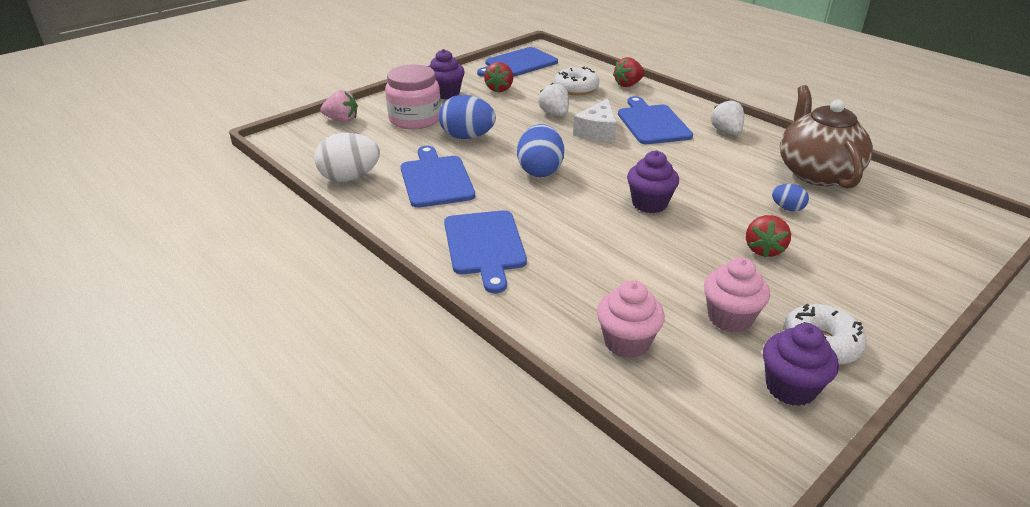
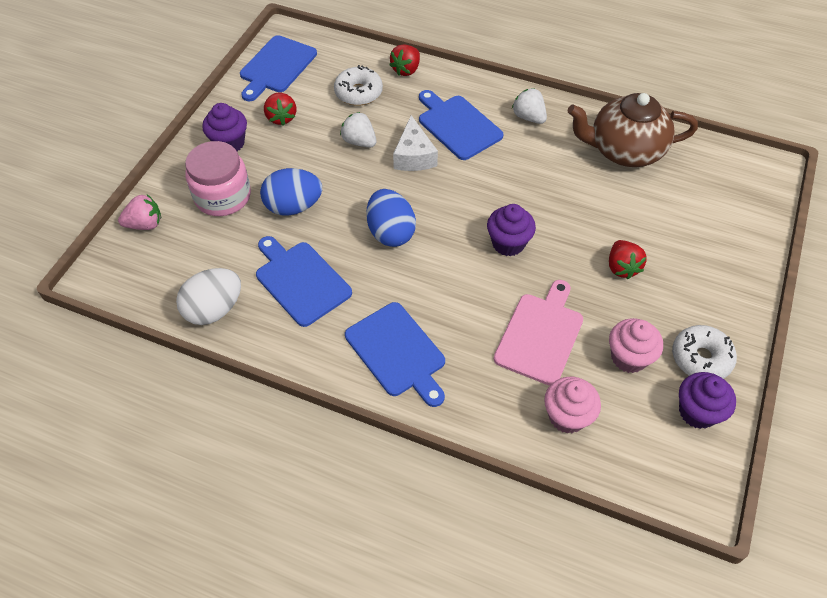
camera: 25 degrees left, 20 degrees up
(639, 274) = (540, 335): none -> pink cutting board
(787, 208) = (619, 208): blue egg -> none
(816, 172) = (624, 150): brown teapot -> brown teapot turned 60 degrees counterclockwise

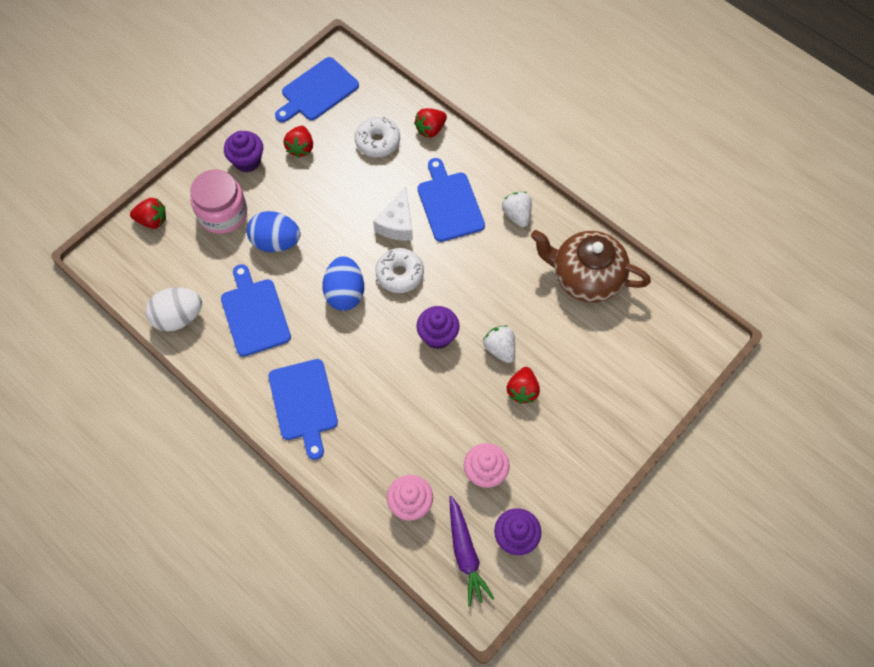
camera: 20 degrees right, 10 degrees up
(145, 224) = (152, 220): pink strawberry -> red strawberry
(359, 141) = (357, 194): white strawberry -> white strawberry (500, 349)
(540, 335) = (423, 428): pink cutting board -> none
(655, 448) = (465, 553): none -> purple carrot
(701, 358) = (544, 494): white donut -> white donut (400, 274)

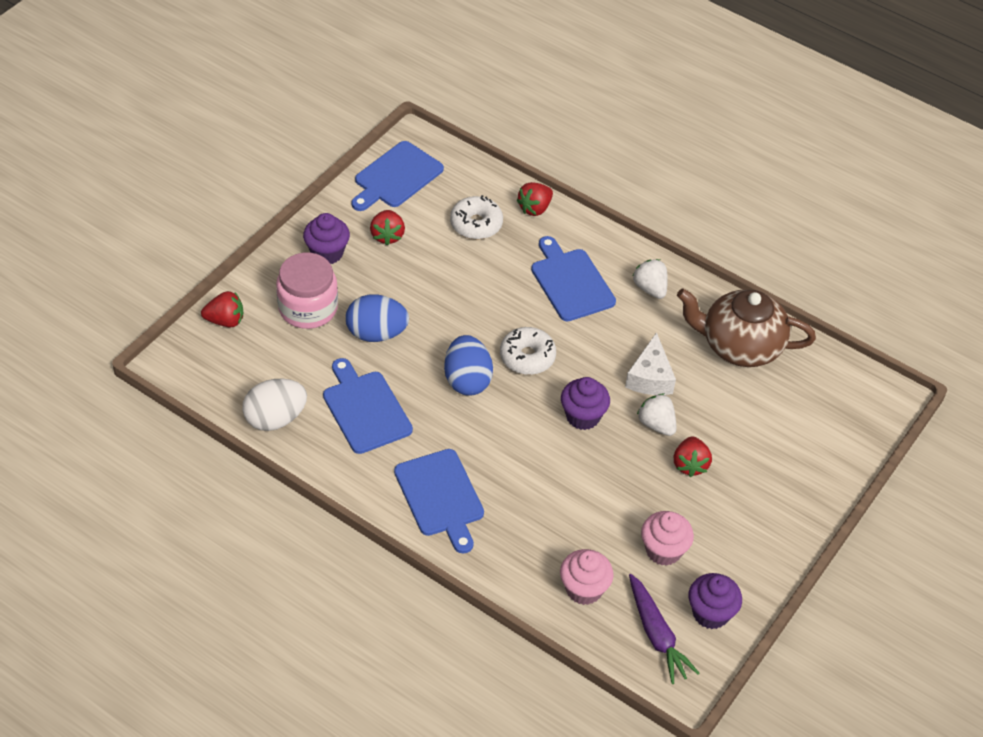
camera: 10 degrees left, 15 degrees down
(397, 223) = (514, 306): white cheese -> white cheese (650, 377)

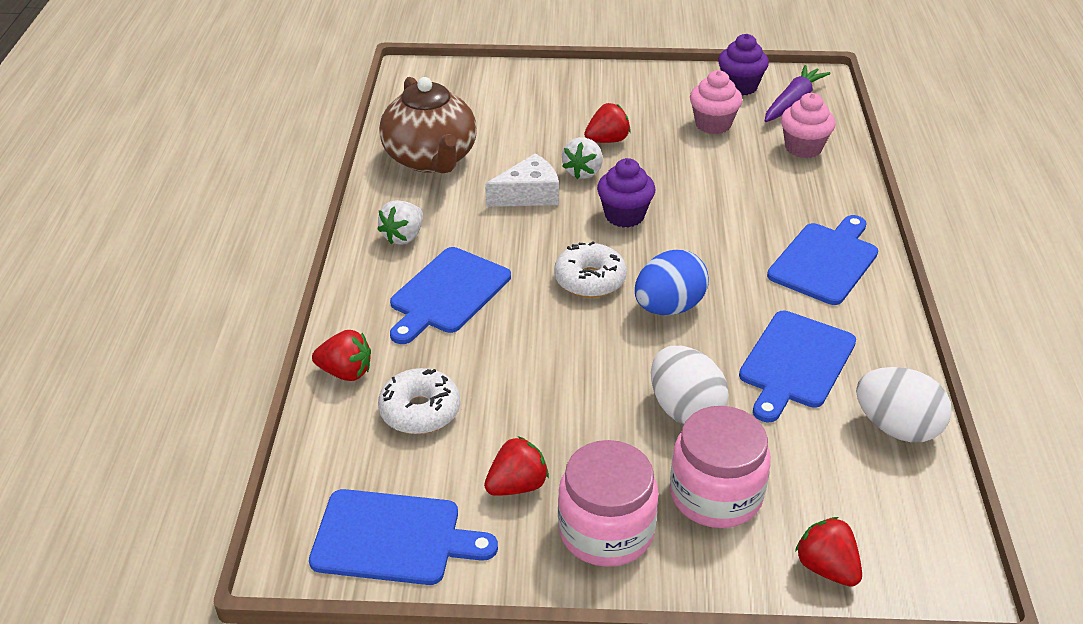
camera: 120 degrees left, 10 degrees down
(327, 253) = (606, 531): purple cupcake -> pink jar
(376, 333) = (685, 409): blue egg -> white egg

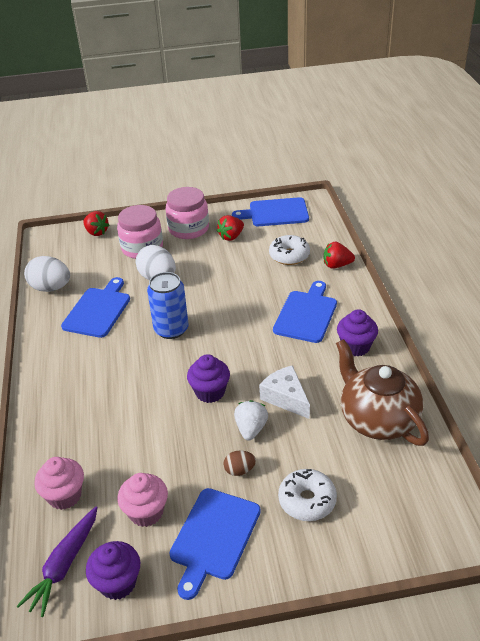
camera: 170 degrees right, 0 degrees up
(403, 237) = (356, 347): white strawberry -> purple cupcake
(528, 195) = (285, 398): white cheese -> white cheese turned 90 degrees clockwise
(590, 280) = (223, 338): white donut -> white donut (307, 500)
(607, 140) = (239, 470): red strawberry -> brown egg
(668, 307) = (171, 329): blue egg -> blue can
(825, 261) = (68, 380): blue cutting board -> blue cutting board (214, 537)

